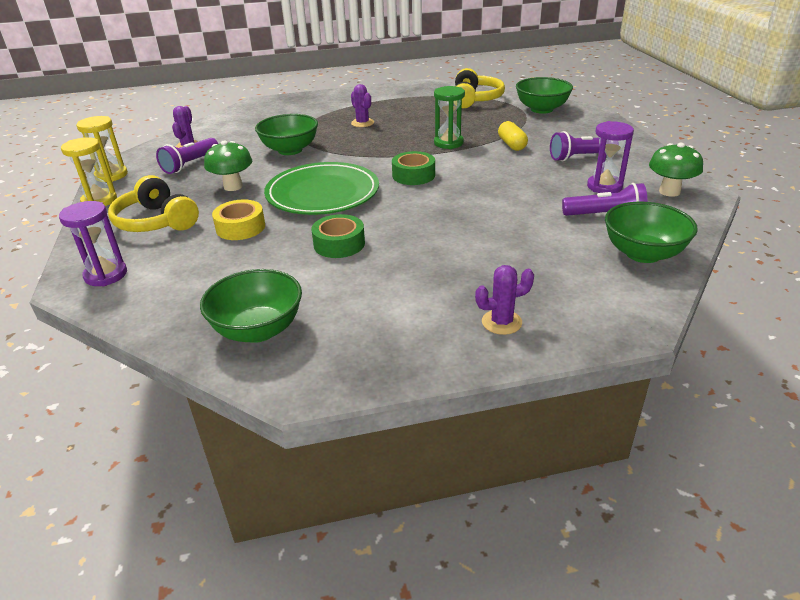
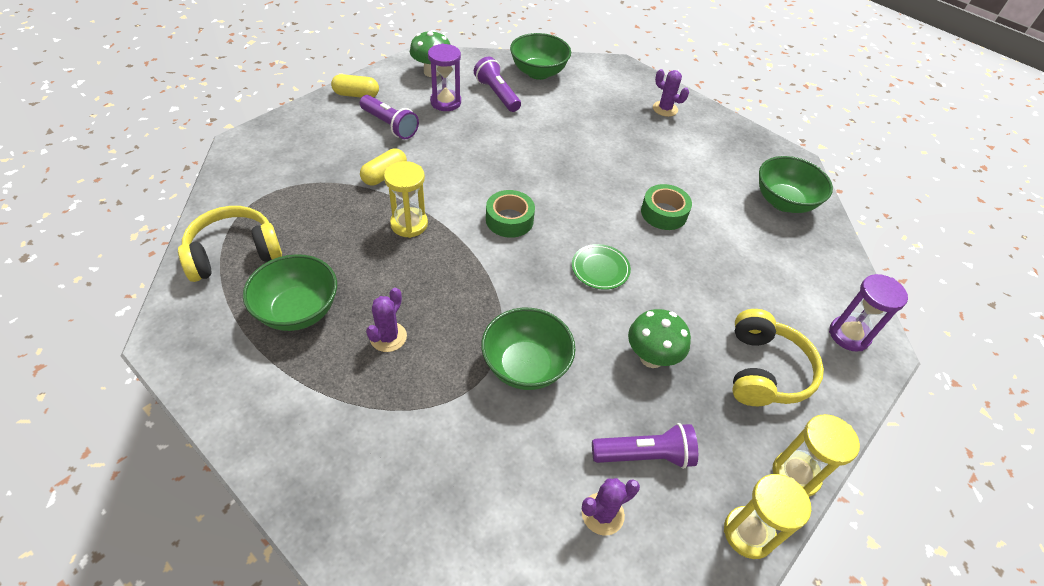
camera: 130 degrees left, 15 degrees up
(240, 227) = (706, 292): yellow tape -> none
(322, 194) = (600, 269): green plate -> green plate, size x0.46
(448, 143) = (409, 224): green hourglass -> yellow hourglass
(541, 109) = (253, 181): green bowl -> green bowl (298, 311)
(639, 152) = (356, 95): none -> yellow capsule

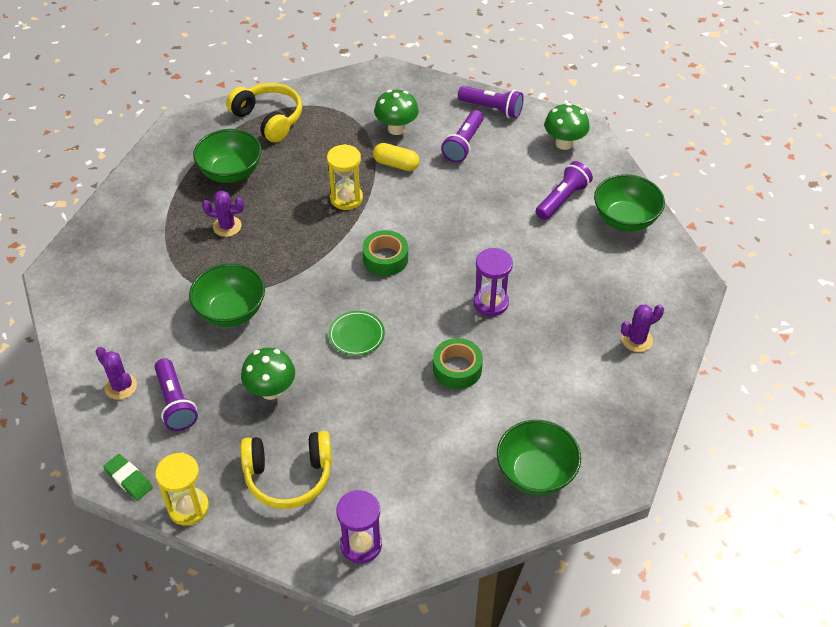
camera: 75 degrees right, 0 degrees up
(333, 160) = (396, 129): none -> green mushroom
(356, 95) = (492, 109): yellow capsule -> purple flashlight
(445, 102) = (523, 168): purple hourglass -> purple hourglass (491, 303)
(665, 109) = (637, 340): purple cactus -> purple cactus turned 45 degrees clockwise
(748, 533) = (128, 479): yellow hourglass -> green eraser

